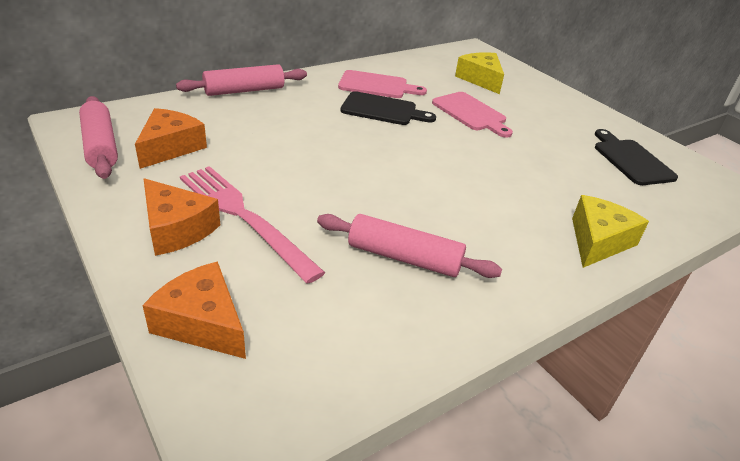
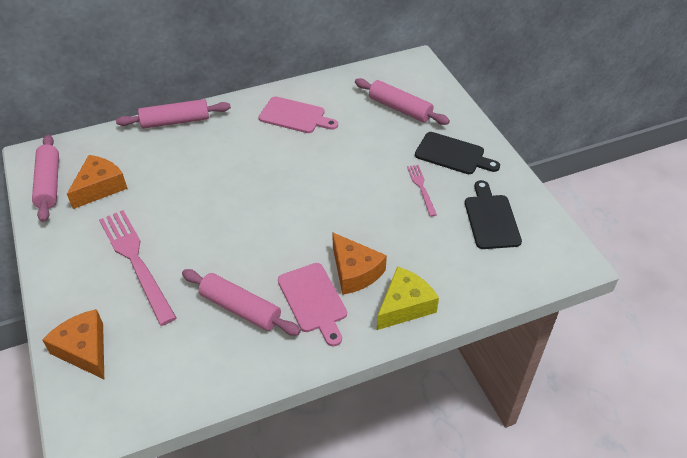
camera: 15 degrees right, 10 degrees up
(176, 229) = (86, 269): orange cheese -> orange cheese (355, 271)
(382, 110) = (288, 148): black cutting board -> black cutting board (453, 154)
(471, 113) = (368, 154): pink cutting board -> pink cutting board (313, 300)
(481, 79) = (400, 108): yellow cheese -> pink rolling pin
(543, 138) = (421, 188): none -> pink fork

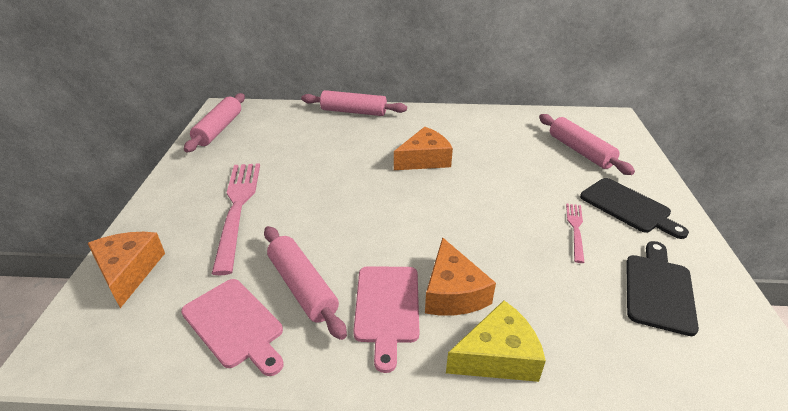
camera: 25 degrees right, 10 degrees down
(100, 187) = (255, 142): orange cheese -> orange cheese (424, 159)
(295, 116) = (465, 132): pink cutting board -> pink cutting board (235, 325)

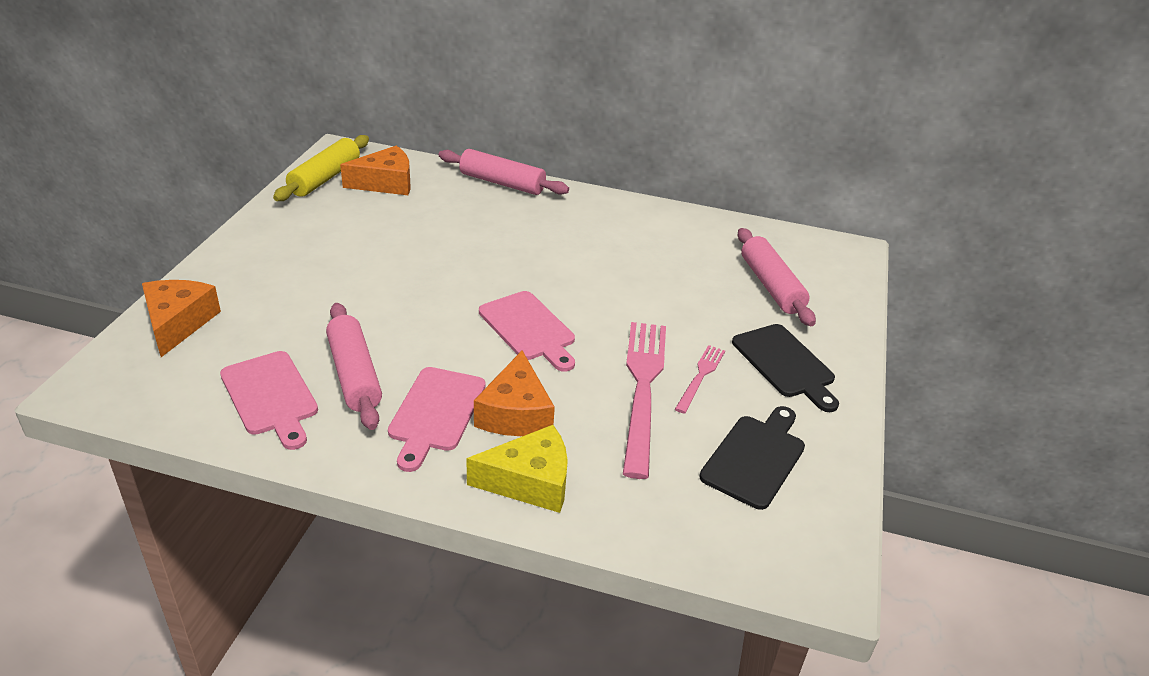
camera: 10 degrees right, 0 degrees up
(219, 129) = (325, 178): pink rolling pin -> yellow rolling pin
(237, 208) = (314, 278): pink fork -> pink fork (643, 388)
(424, 159) = (562, 260): orange cheese -> orange cheese (386, 183)
(427, 217) = (529, 329): none -> pink cutting board

